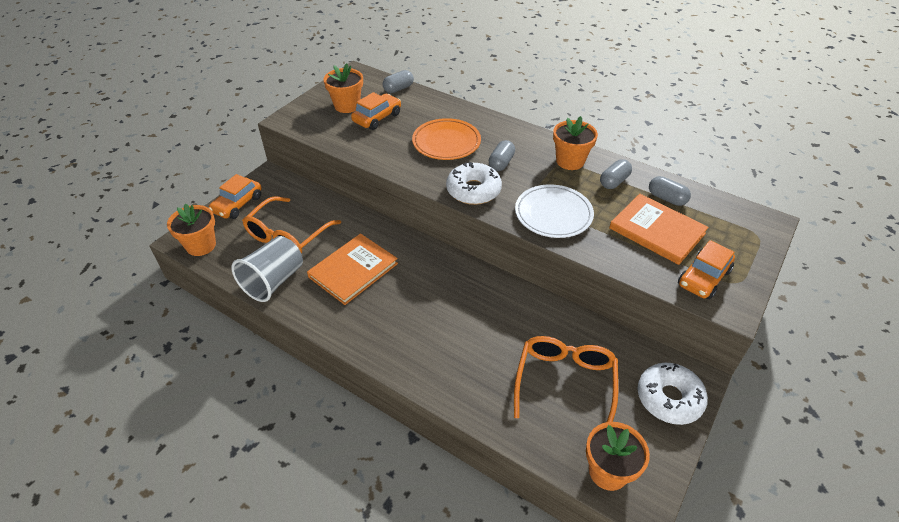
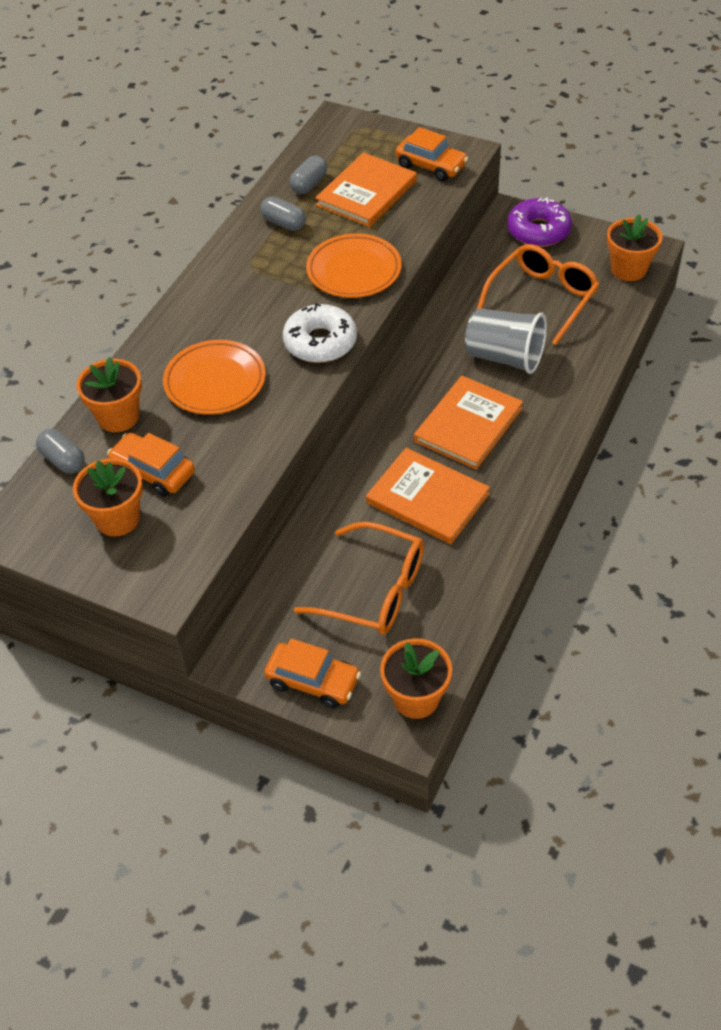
camera: 95 degrees left, 5 degrees up
(274, 281) = (467, 581): grey cup -> grey cup (505, 357)
(417, 303) = (468, 425): none -> orange book
(501, 163) = (258, 322): grey capsule -> none
(553, 214) = (354, 270): white plate -> orange plate
(565, 382) = (543, 298): orange glasses -> orange glasses turned 120 degrees clockwise
(570, 161) = (246, 260): orange flower pot -> orange flower pot (118, 417)
(669, 398) = (538, 231): white donut -> purple donut

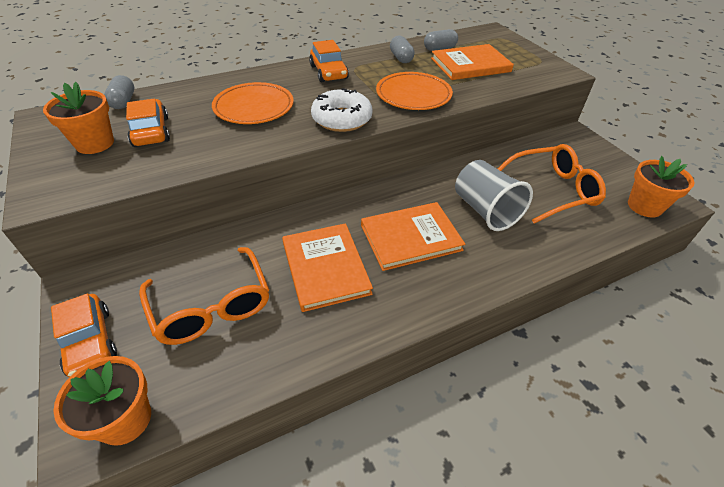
camera: 35 degrees right, 5 degrees down
(118, 417) = (181, 97): orange flower pot -> none
(431, 166) = (530, 69): orange car -> orange car (329, 72)
(538, 231) = (588, 151): purple donut -> none

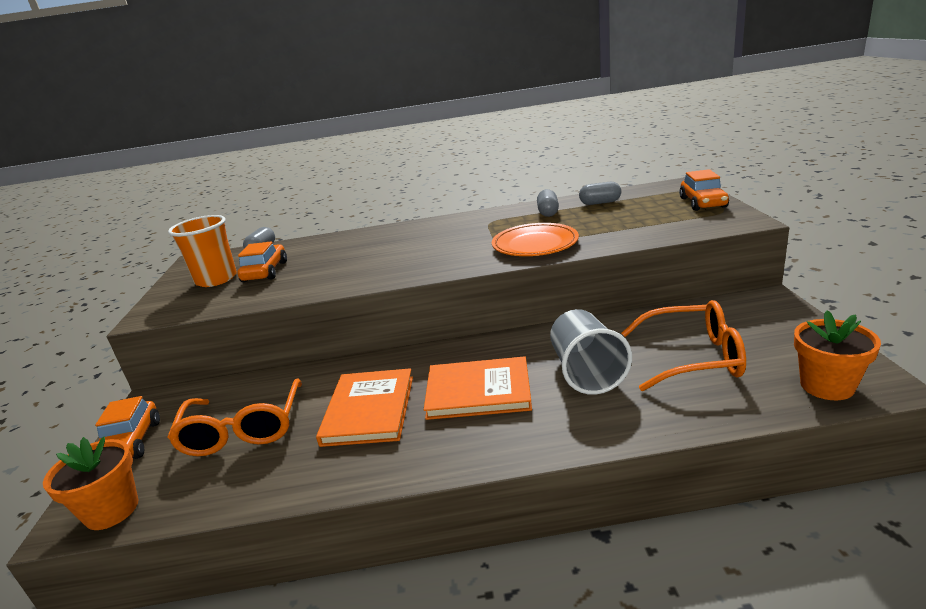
camera: 25 degrees right, 20 degrees down
(95, 143) = (216, 279): orange flower pot -> orange cup
(254, 107) = (366, 254): orange plate -> none
(329, 72) = (461, 226): orange car -> orange car (703, 203)
(341, 119) = (441, 264): white donut -> none
(470, 65) = (625, 217): orange book -> none

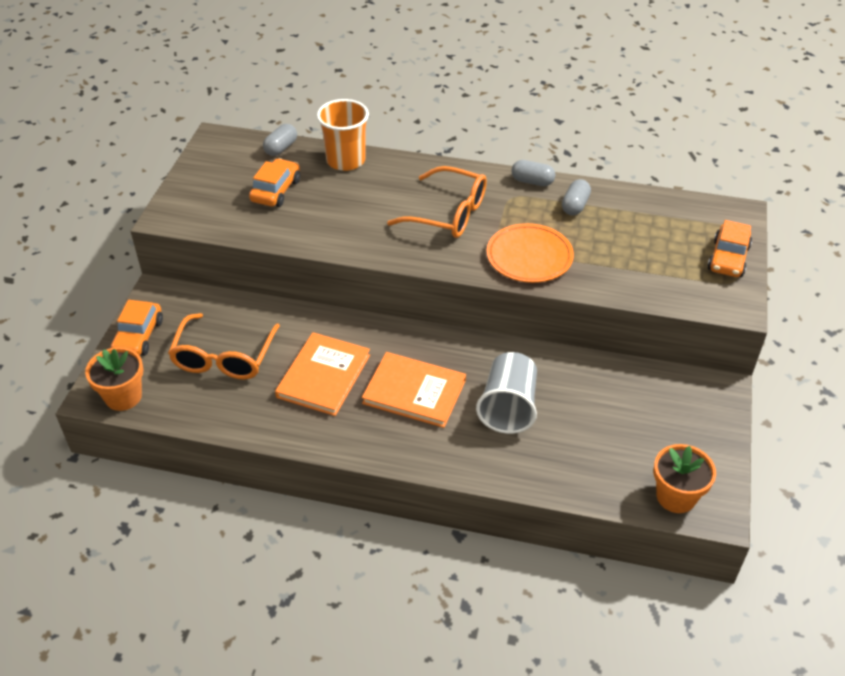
camera: 15 degrees right, 20 degrees up
(216, 279) = (230, 183): orange cup -> orange cup (346, 160)
(600, 203) = (635, 211): grey capsule -> grey capsule (532, 181)
(693, 358) = (601, 427): orange glasses -> orange glasses (448, 214)

